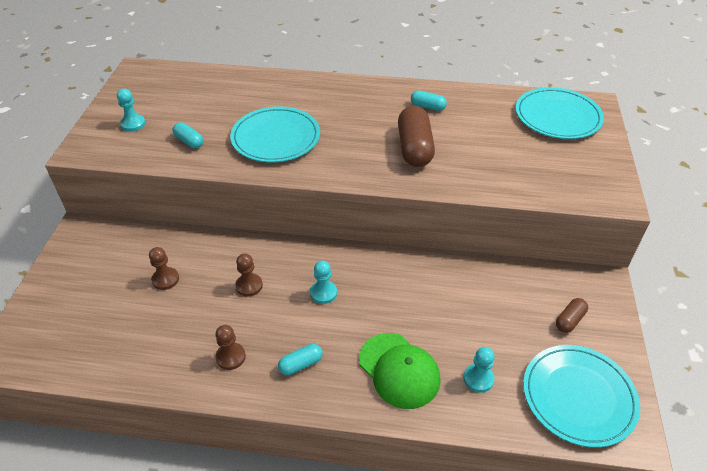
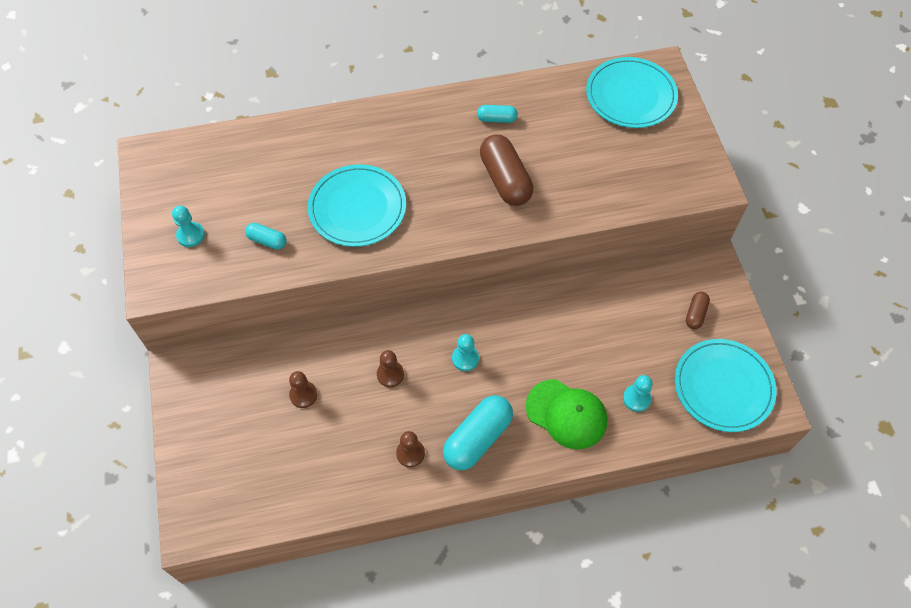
camera: 20 degrees left, 15 degrees up
(301, 364) = (478, 438): turquoise capsule -> turquoise capsule, size x1.95

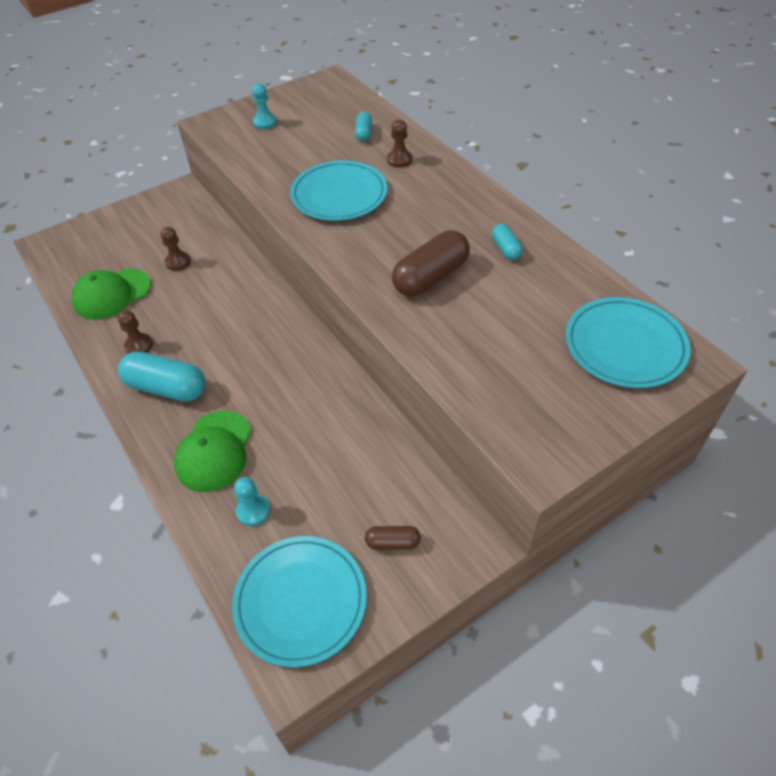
camera: 70 degrees right, 10 degrees down
(267, 241) = (278, 159): turquoise capsule -> turquoise capsule (364, 133)
(320, 468) = (112, 294): none -> green cap
(390, 374) = (215, 307): brown pawn -> brown pawn (399, 160)
(465, 358) = (251, 352): turquoise pawn -> none

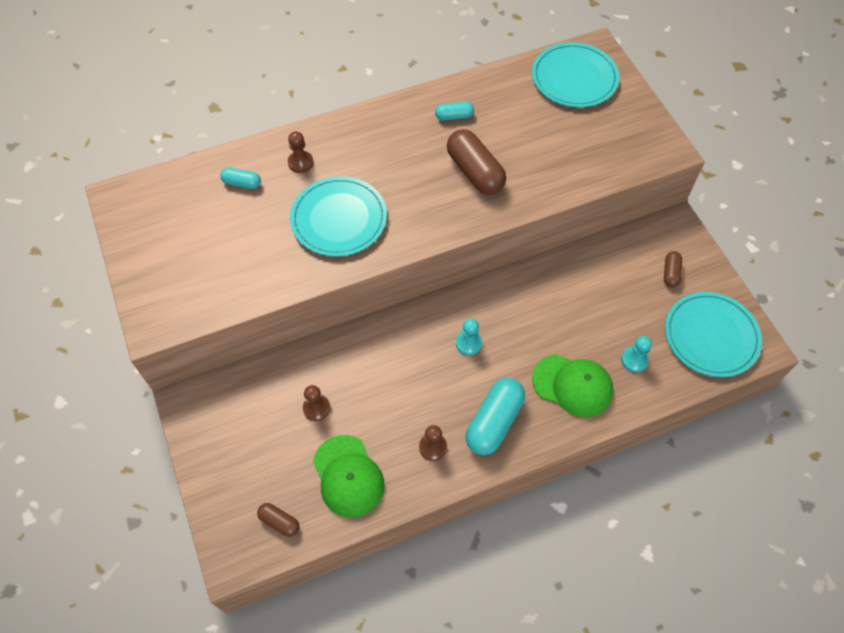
camera: 80 degrees left, 10 degrees up
(73, 262) = (279, 522): none -> brown capsule
(265, 122) = (179, 269): turquoise pawn -> turquoise pawn (468, 343)

